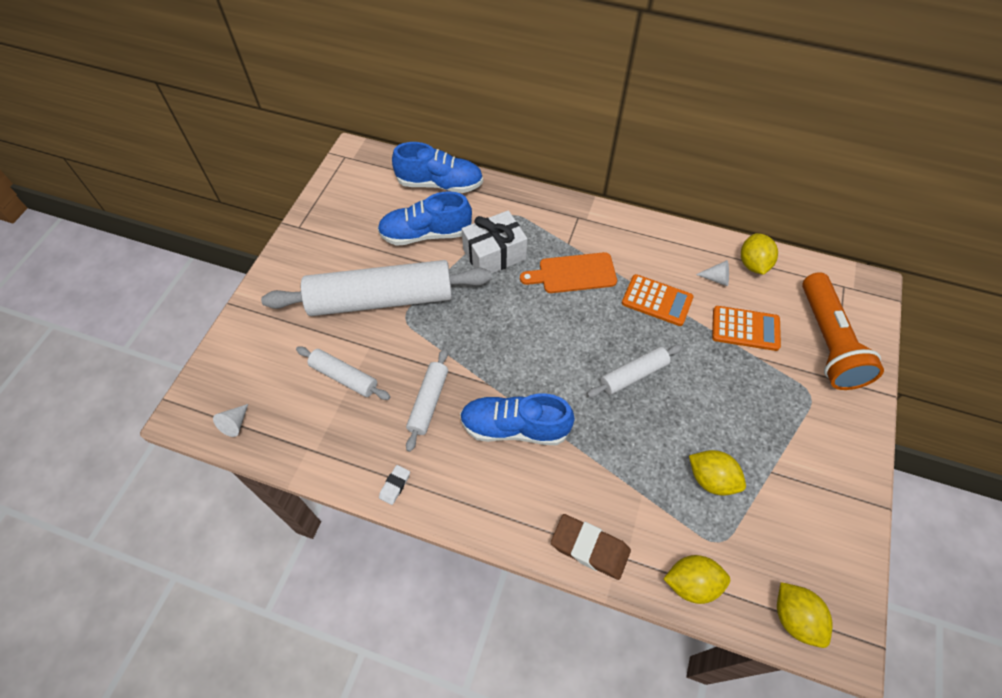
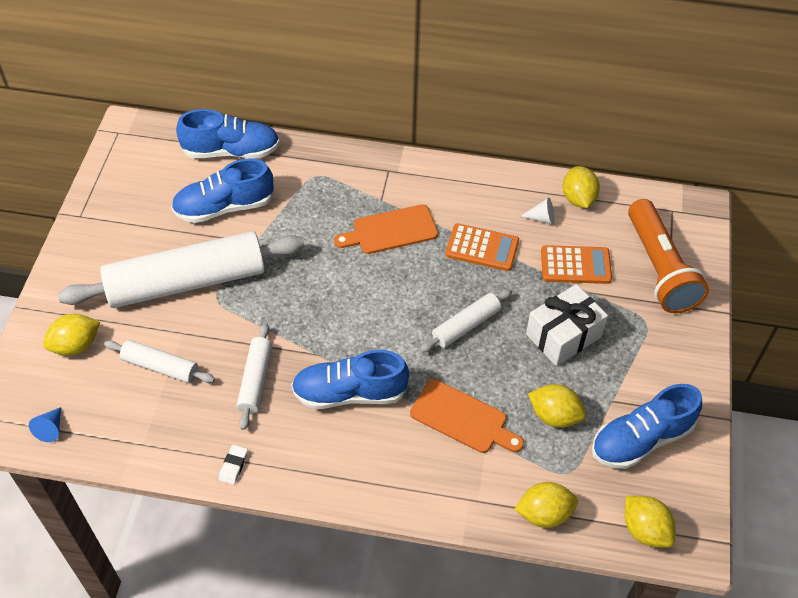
camera: 10 degrees left, 5 degrees down
(235, 424) = (50, 429): white cone -> blue cone
(272, 346) = (76, 345): none -> yellow lemon
(494, 254) = (303, 220): white gift -> white gift (563, 335)
(590, 548) = (441, 496): brown eraser -> none
(620, 469) = (462, 418): none -> orange cutting board
(797, 517) = (641, 439): none -> blue shoe

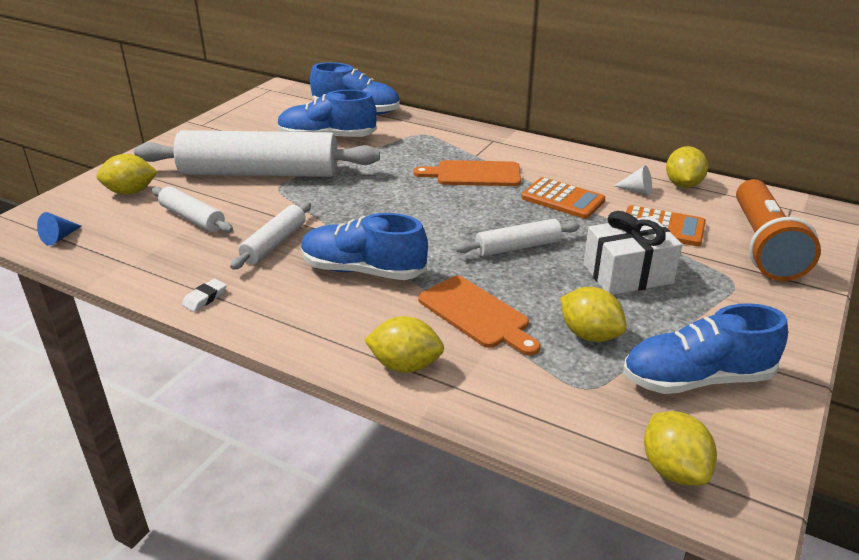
camera: 20 degrees right, 20 degrees down
(544, 513) = (537, 419): yellow lemon -> yellow lemon (405, 365)

